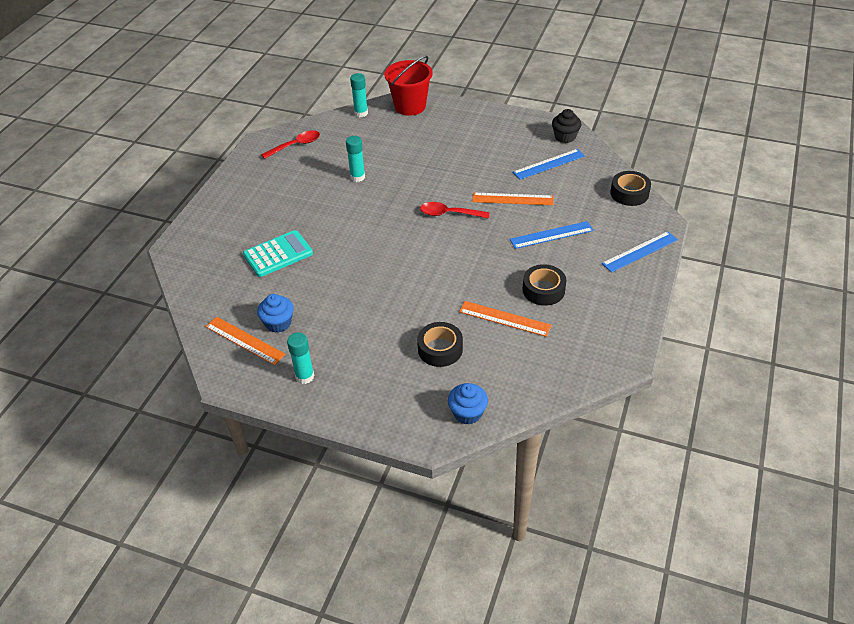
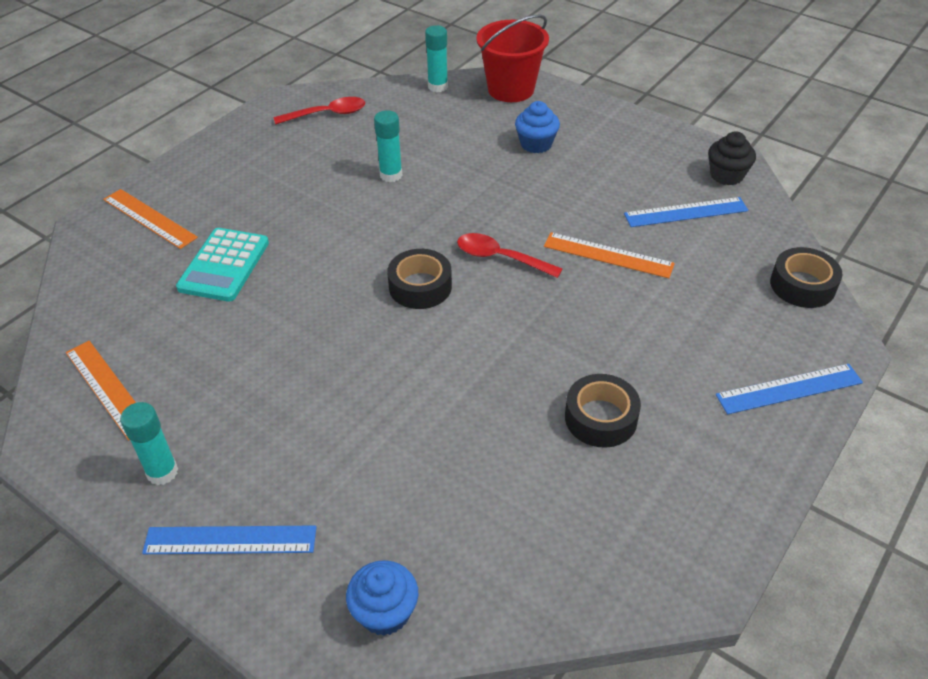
camera: 15 degrees right, 0 degrees up
(278, 254) = (224, 265): turquoise calculator -> turquoise calculator turned 120 degrees clockwise
(278, 323) = (169, 373): blue cupcake -> blue cupcake (536, 144)
(440, 349) = (390, 480): black tape -> black tape (420, 286)
(504, 318) = (517, 453): orange ruler -> orange ruler (149, 218)
(551, 235) = (648, 327): blue ruler -> blue ruler (230, 540)

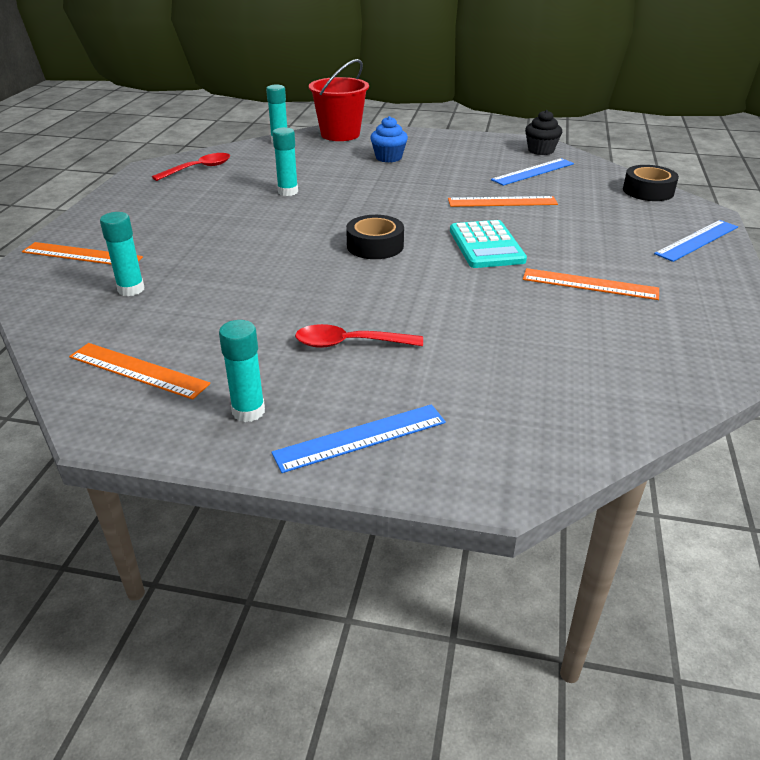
camera: 25 degrees left, 10 degrees down
(162, 280) = (131, 289): none -> turquoise glue stick
(224, 265) = (185, 268): turquoise calculator -> turquoise calculator (486, 245)
(385, 612) = (546, 441): blue cupcake -> none
(500, 258) = (423, 218): red spoon -> red spoon (349, 344)
(600, 418) = (590, 284): black tape -> orange ruler

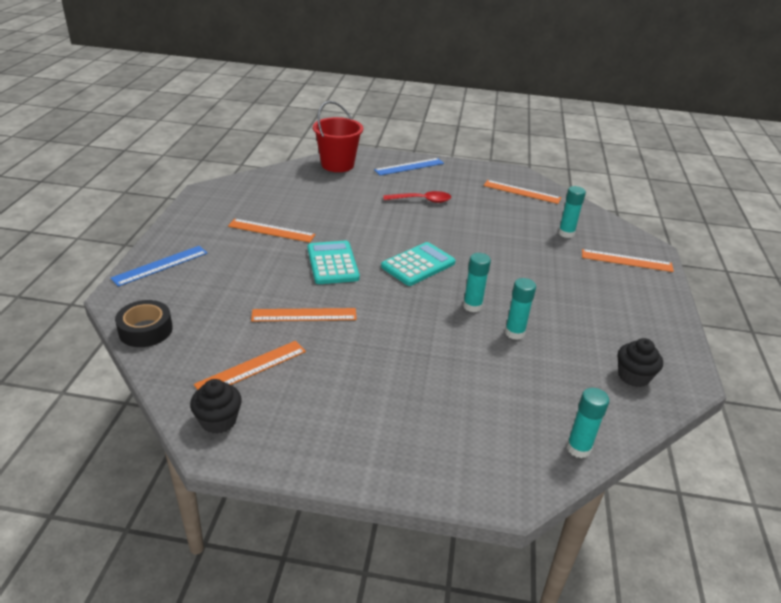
camera: 175 degrees right, 0 degrees up
(199, 169) = (633, 376): red spoon -> black cupcake
(248, 411) = (460, 176): turquoise glue stick -> turquoise glue stick (472, 306)
(340, 134) = (501, 472): red bucket -> red bucket (337, 165)
(375, 246) = (418, 265): black tape -> turquoise calculator
(388, 157) = (422, 401): blue cupcake -> none
(533, 172) = (251, 368): blue ruler -> orange ruler

